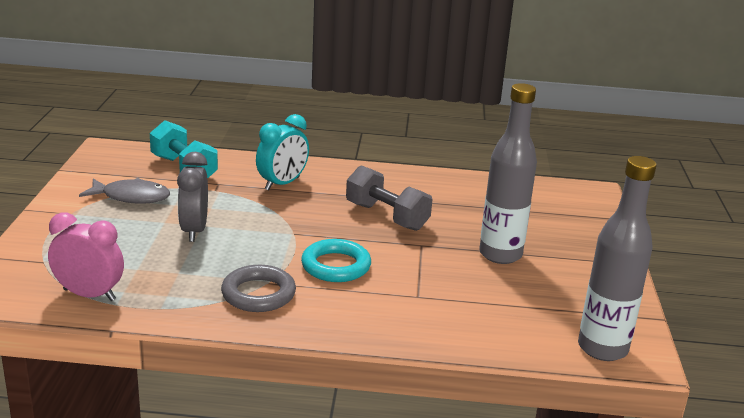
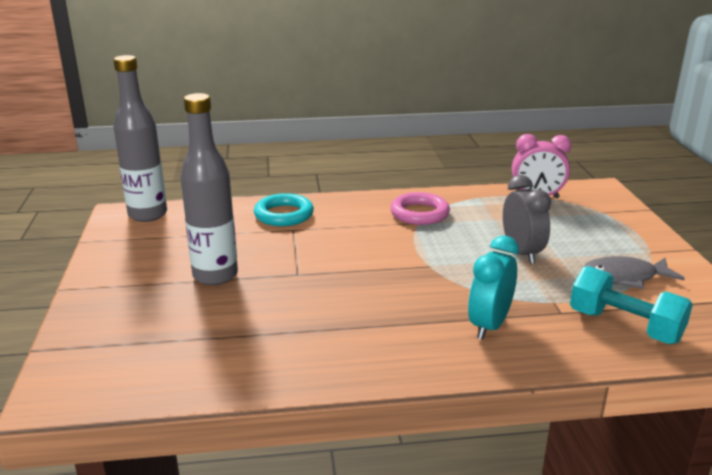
camera: 170 degrees right, 0 degrees up
(258, 294) = (419, 213): grey ring -> pink ring
(336, 266) = (371, 242): turquoise ring -> turquoise ring (284, 215)
(387, 216) = (343, 300): grey dumbbell -> none

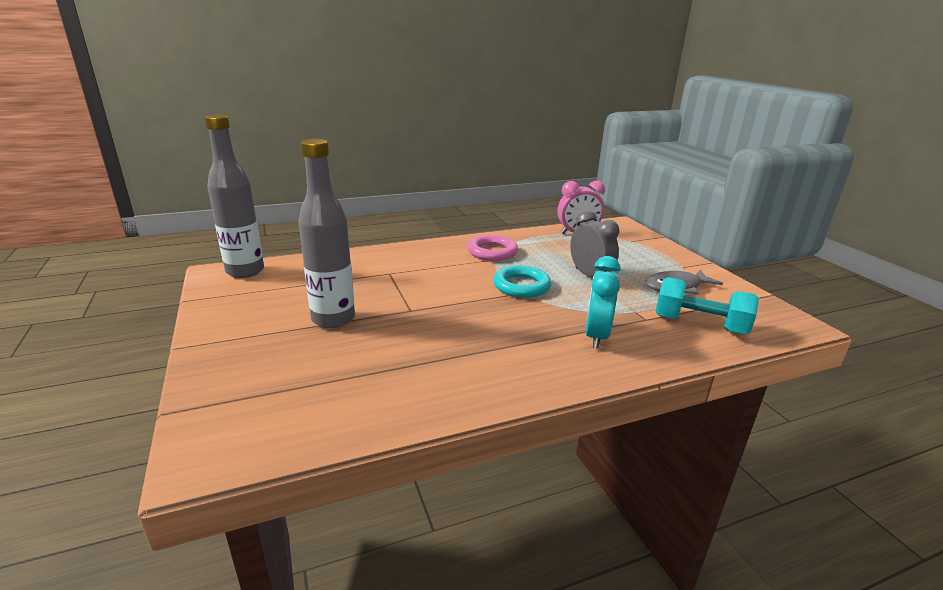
camera: 15 degrees left, 0 degrees up
(284, 215) = (376, 262): turquoise ring -> turquoise ring (521, 286)

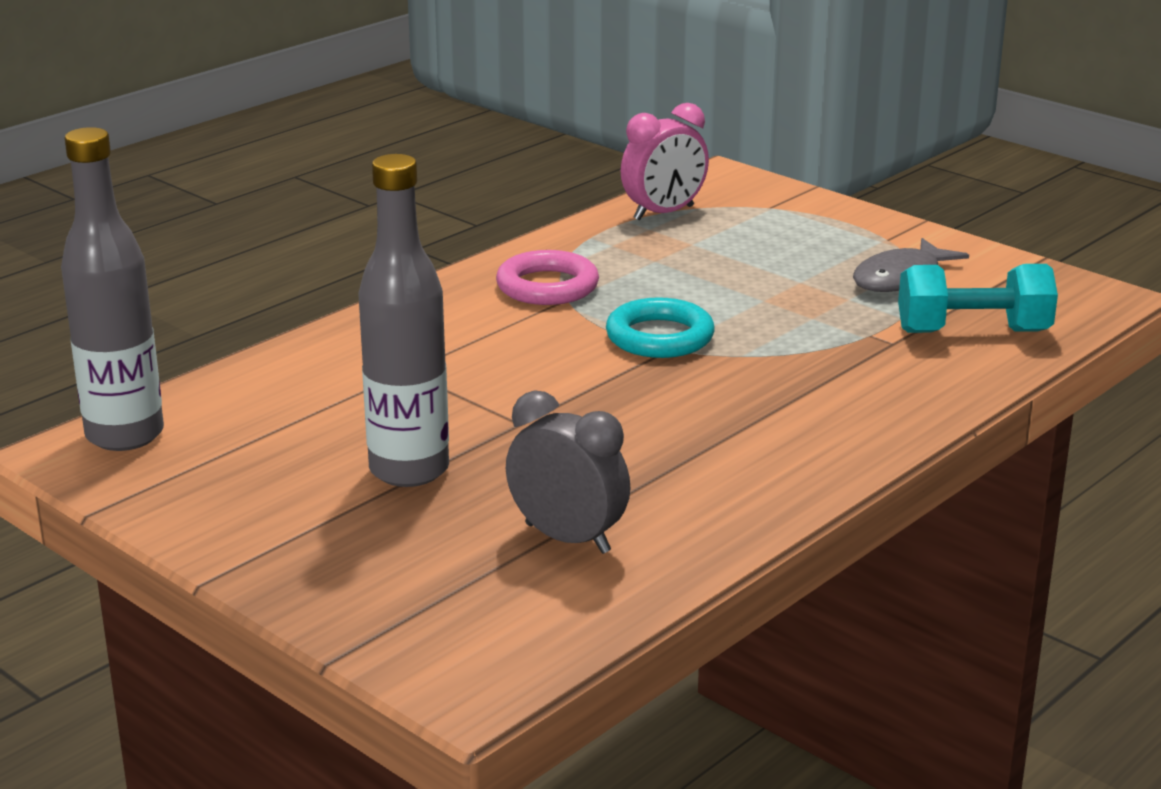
camera: 25 degrees left, 0 degrees up
(589, 276) = (753, 292): grey clock -> grey clock (567, 538)
(596, 336) = (842, 387): turquoise clock -> none

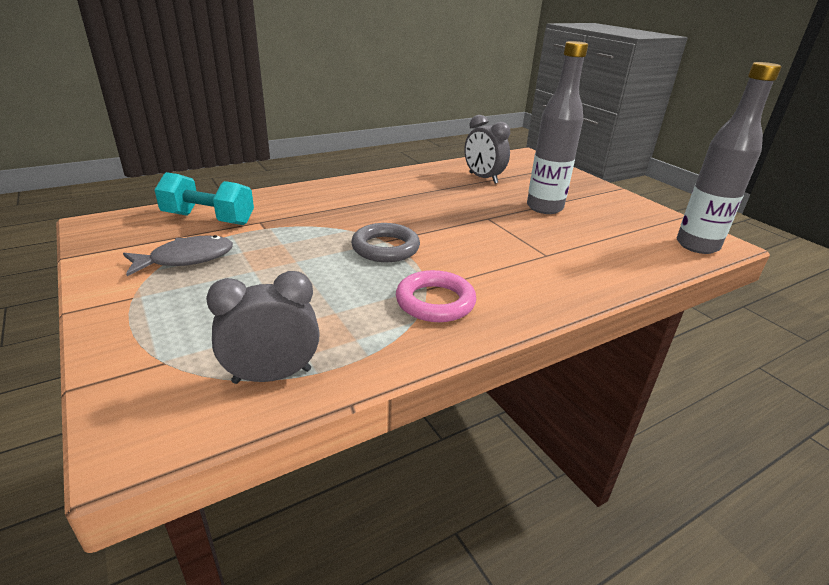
camera: 165 degrees left, 5 degrees up
(659, 337) = (385, 248): turquoise ring -> grey ring
(664, 213) = (272, 376): pink clock -> grey clock

